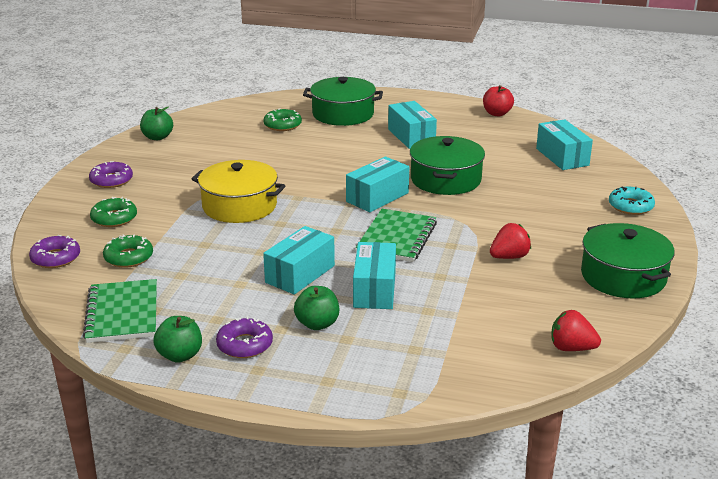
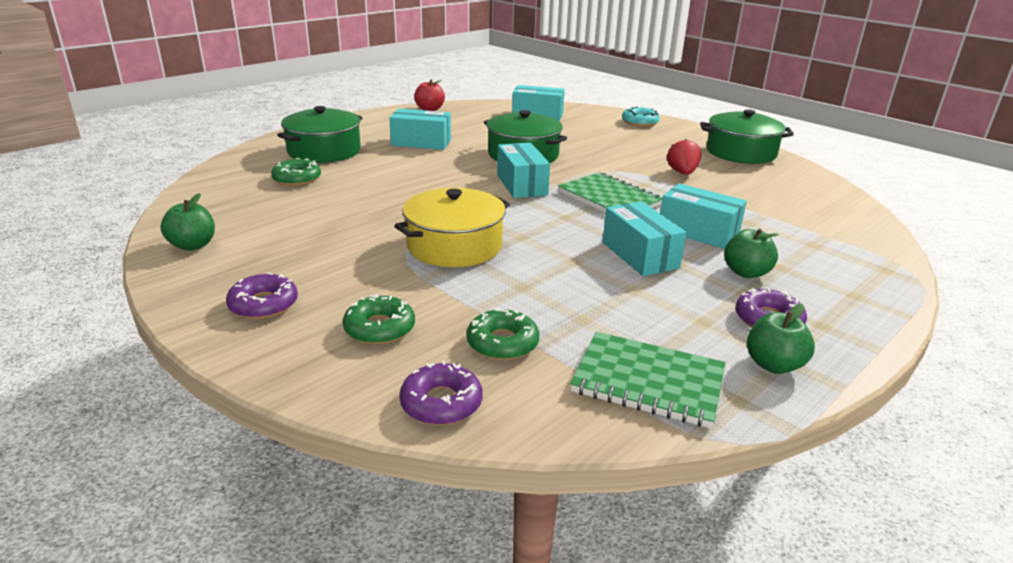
camera: 60 degrees left, 0 degrees up
(571, 348) = (835, 194): red strawberry -> none

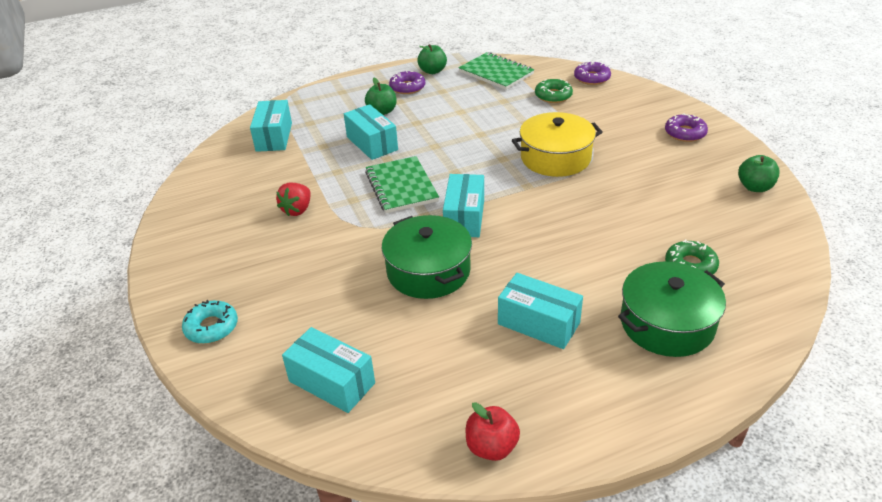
camera: 155 degrees left, 10 degrees up
(379, 328) = (616, 111): green donut -> none
(640, 255) = (433, 132): turquoise box -> turquoise box (274, 137)
(741, 152) = (192, 233): green pot -> none

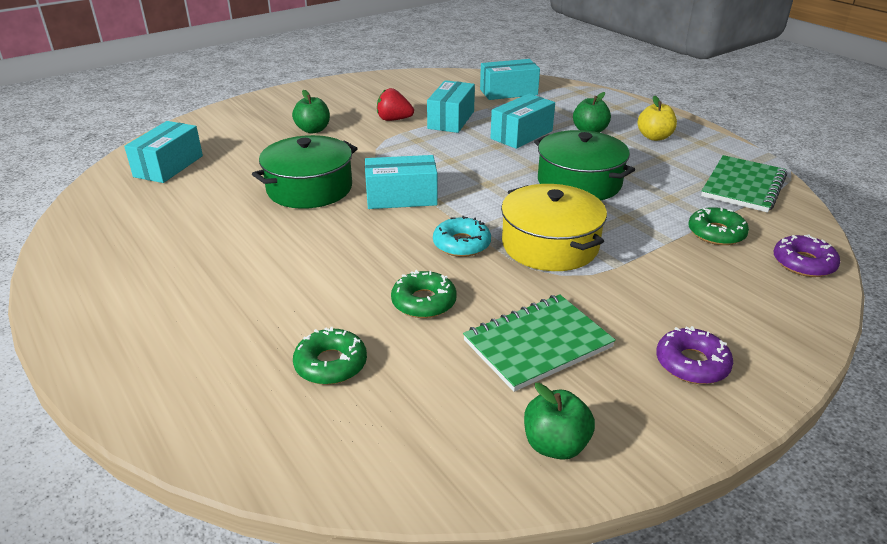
camera: 75 degrees right, 5 degrees down
(211, 327) = (238, 115): turquoise donut -> turquoise donut (461, 244)
(401, 187) = (447, 159): green notebook -> green notebook (537, 344)
(407, 87) = (654, 137): purple donut -> yellow apple
(432, 71) = (708, 146): green apple -> green apple (313, 130)
(491, 447) = (72, 242): red apple -> none
(538, 323) = (227, 254): turquoise box -> turquoise box (451, 120)
(620, 219) = (424, 302): none -> green donut
(667, 323) = (217, 343): green pot -> green pot (579, 182)

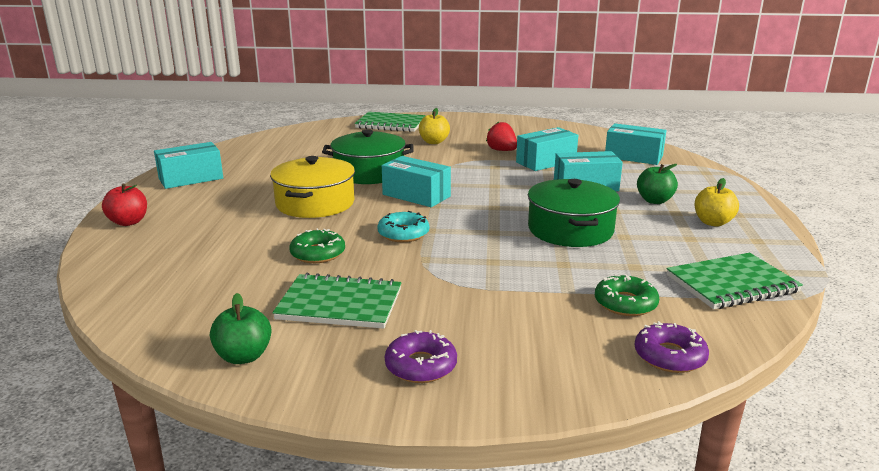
camera: 40 degrees right, 10 degrees down
(130, 369) = (128, 222): none -> red apple
(168, 166) = (314, 138): turquoise box -> turquoise box (191, 178)
(229, 121) = (390, 124): none -> green notebook
(313, 130) = (434, 142): green apple -> yellow apple
(331, 364) = (212, 260): green donut -> none
(550, 245) = (464, 257): yellow pot -> yellow pot (315, 203)

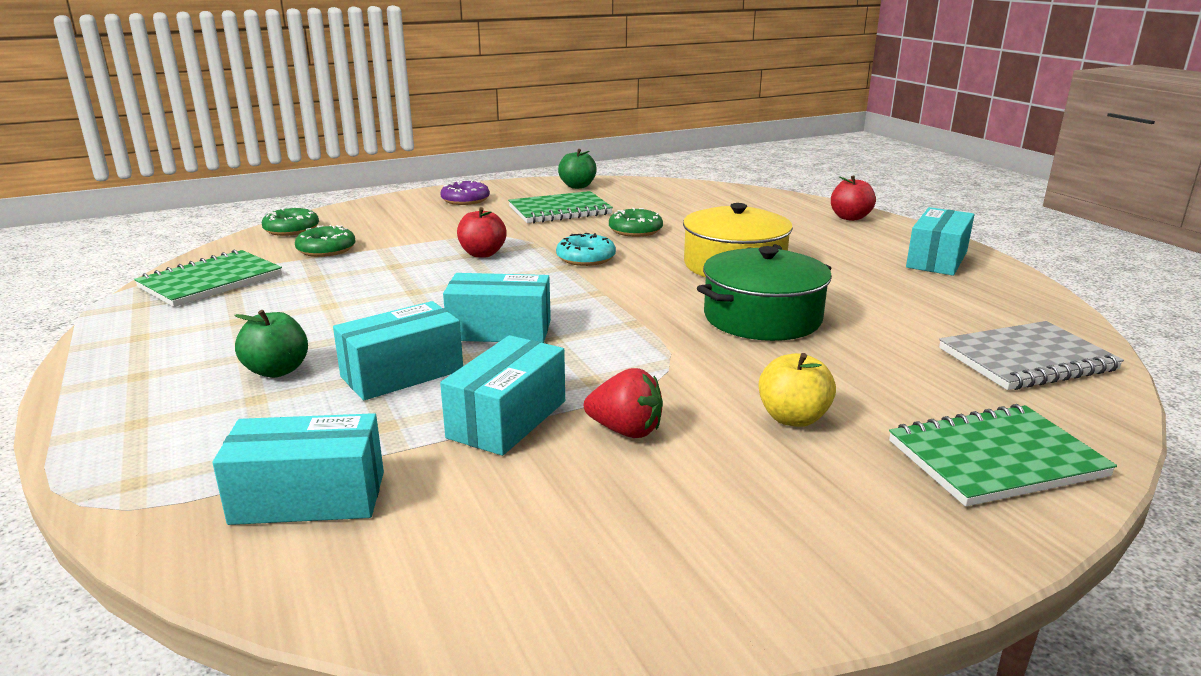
camera: 150 degrees right, 0 degrees up
(302, 138) = (1027, 359): none -> grey notebook
(416, 195) = (639, 299): turquoise box -> turquoise box (500, 330)
(480, 259) = (482, 254): none -> red apple
(570, 230) = (400, 299): green pot -> none
(669, 356) = (291, 229): purple donut -> green donut
(713, 222) = (191, 351): yellow apple -> none

